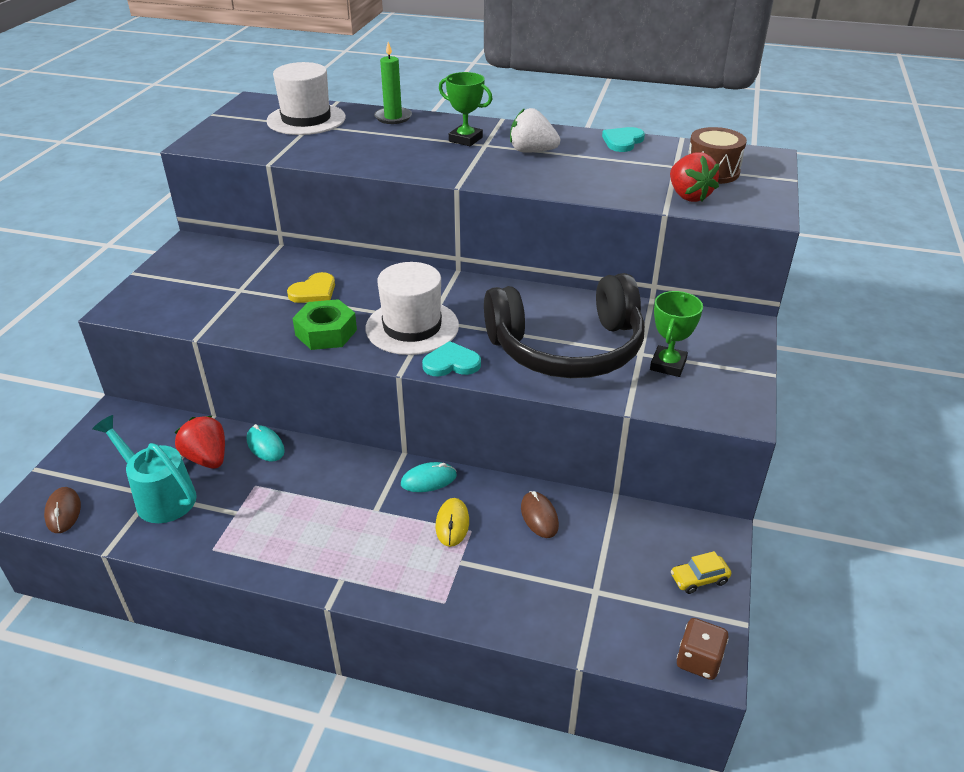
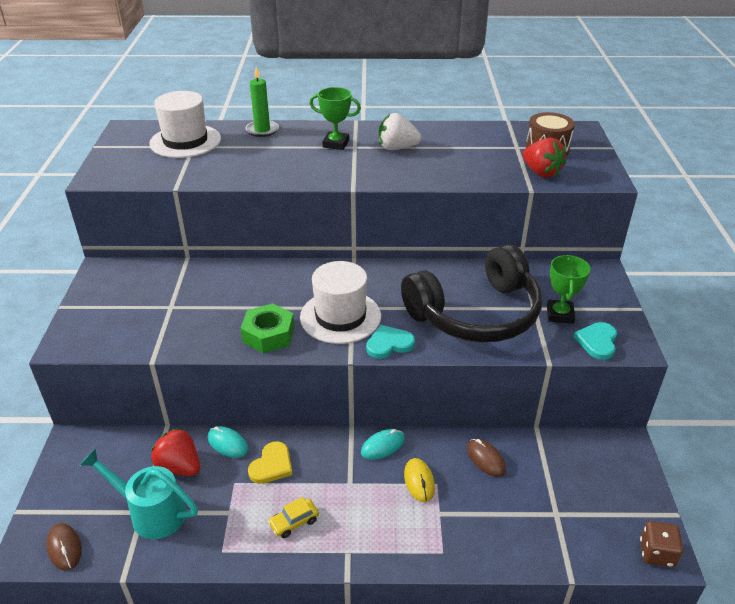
camera: 15 degrees left, 0 degrees up
(314, 291) = (239, 297): yellow heart -> yellow heart (272, 465)
(622, 141) = (464, 130): turquoise heart -> turquoise heart (597, 342)
(699, 579) = (628, 485): yellow car -> yellow car (294, 522)

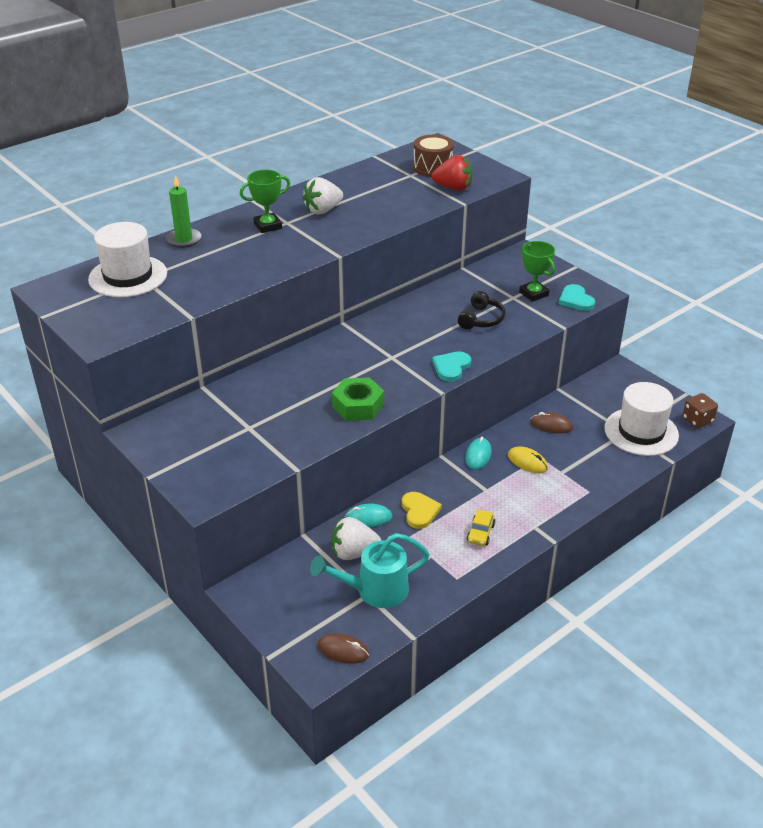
camera: 40 degrees left, 0 degrees up
(179, 466) = (353, 552): red strawberry -> white strawberry
(340, 316) = (392, 367): white hat -> white hat (641, 432)
(476, 313) = (481, 319): black headphones -> black headphones, size x0.43

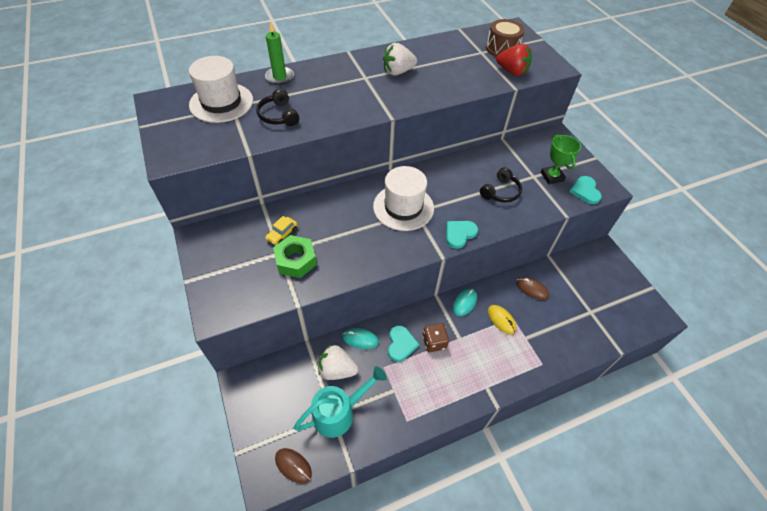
camera: 15 degrees right, 15 degrees up
(205, 276) = (278, 115): none -> black headphones
(268, 226) = (349, 78): green trophy -> none
(358, 405) = (371, 253): green nut -> green nut (296, 260)
(374, 590) = (339, 412): turquoise watering can -> turquoise watering can turned 150 degrees clockwise
(419, 511) = (401, 344): yellow heart -> turquoise heart
(480, 533) = (441, 380): yellow car -> yellow car (282, 234)
(641, 432) = (603, 315): white hat -> white hat (403, 207)
(697, 420) = (655, 316): brown dice -> brown dice (434, 342)

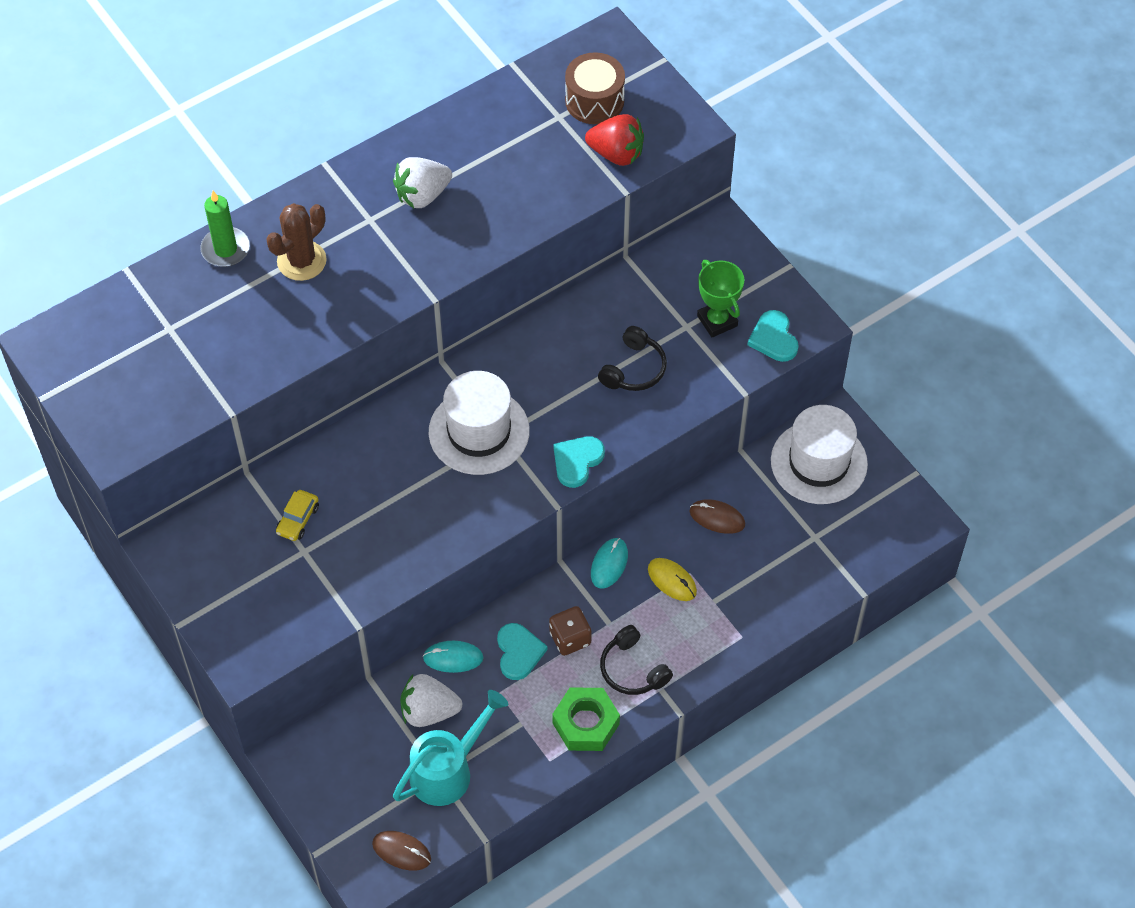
camera: 10 degrees left, 5 degrees up
(221, 102) = (150, 324): white hat -> white hat (819, 462)
(278, 115) = (252, 331): black headphones -> black headphones (632, 669)
(296, 260) = (333, 558): green nut -> green nut (586, 723)
(320, 89) = (301, 261): none -> brown cactus

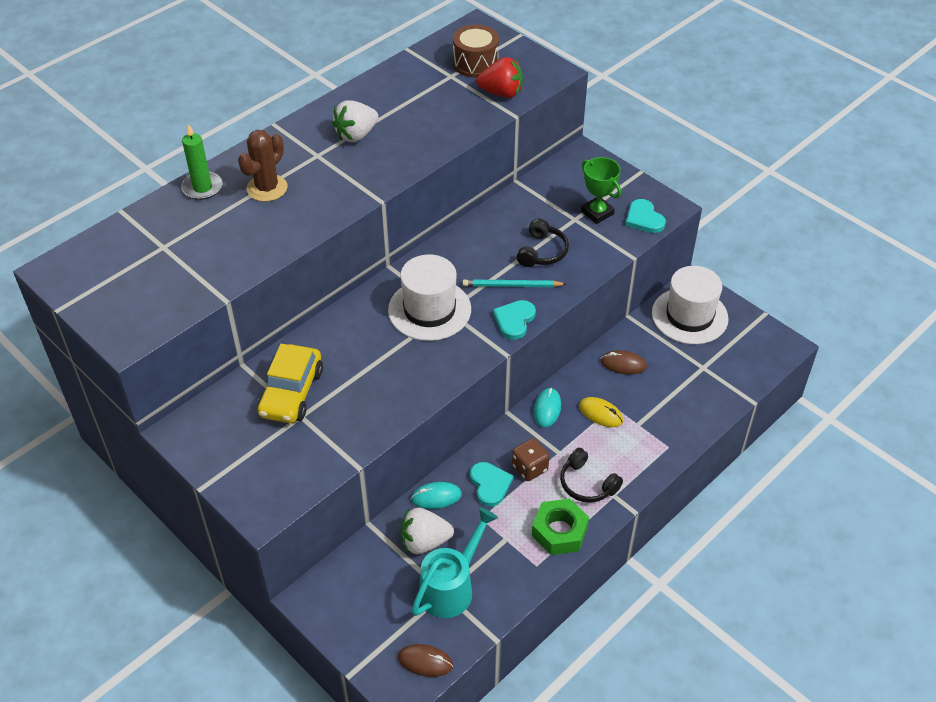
camera: 10 degrees left, 10 degrees down
(298, 520) = (291, 393): yellow car -> yellow car, size x1.96
(586, 412) = (512, 286): none -> turquoise pencil

